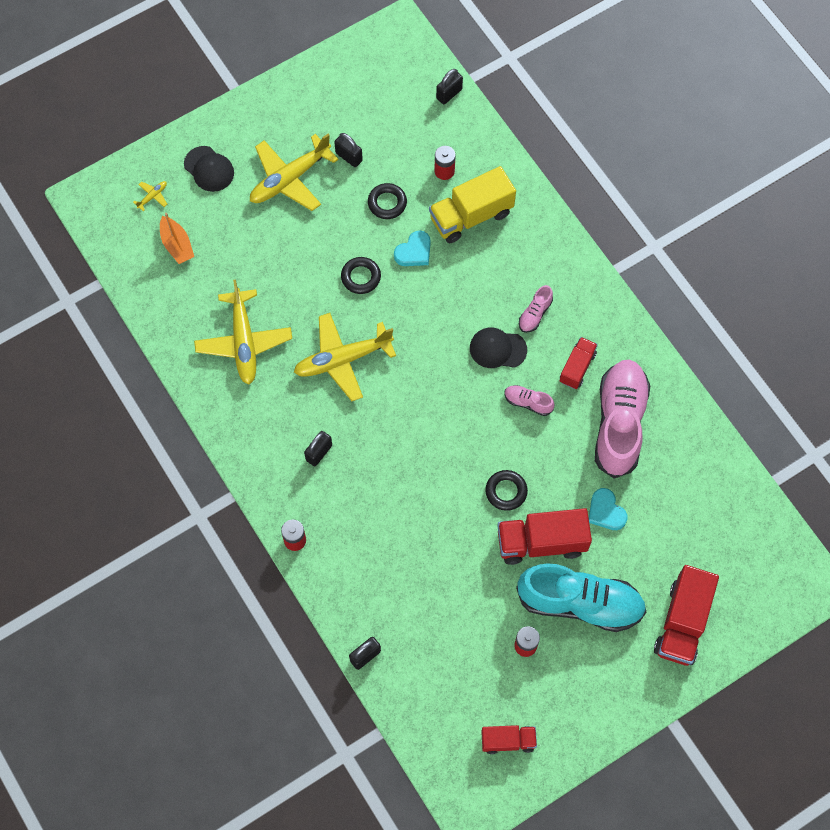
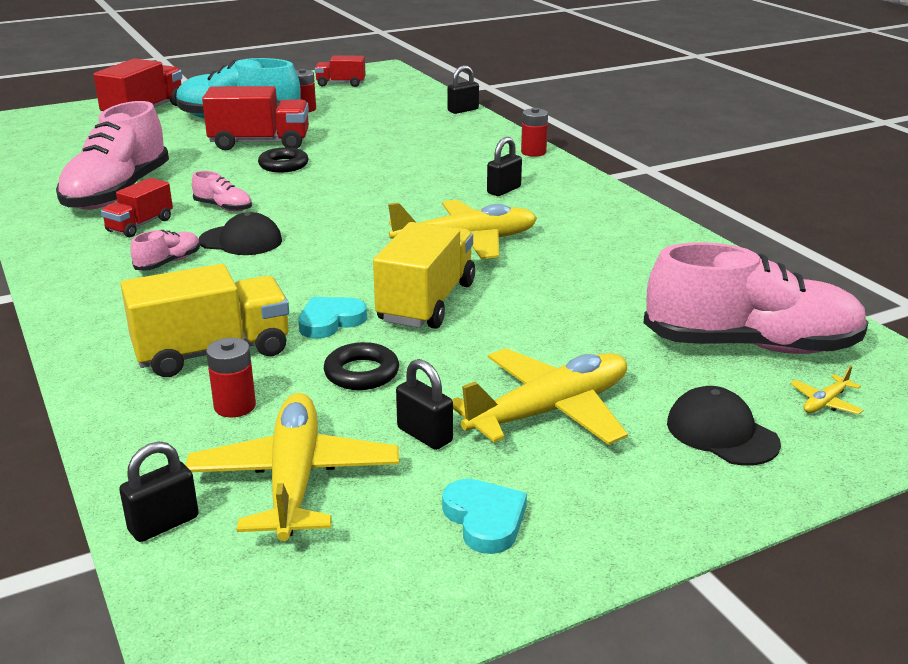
camera: 175 degrees left, 40 degrees down
(177, 245) = (751, 346): orange boat -> pink shoe
(244, 342) = (613, 259): yellow plane -> yellow plane (294, 479)
(361, 277) = (427, 302): black ring -> yellow truck
(606, 511) = (177, 153): turquoise heart -> turquoise heart (485, 519)

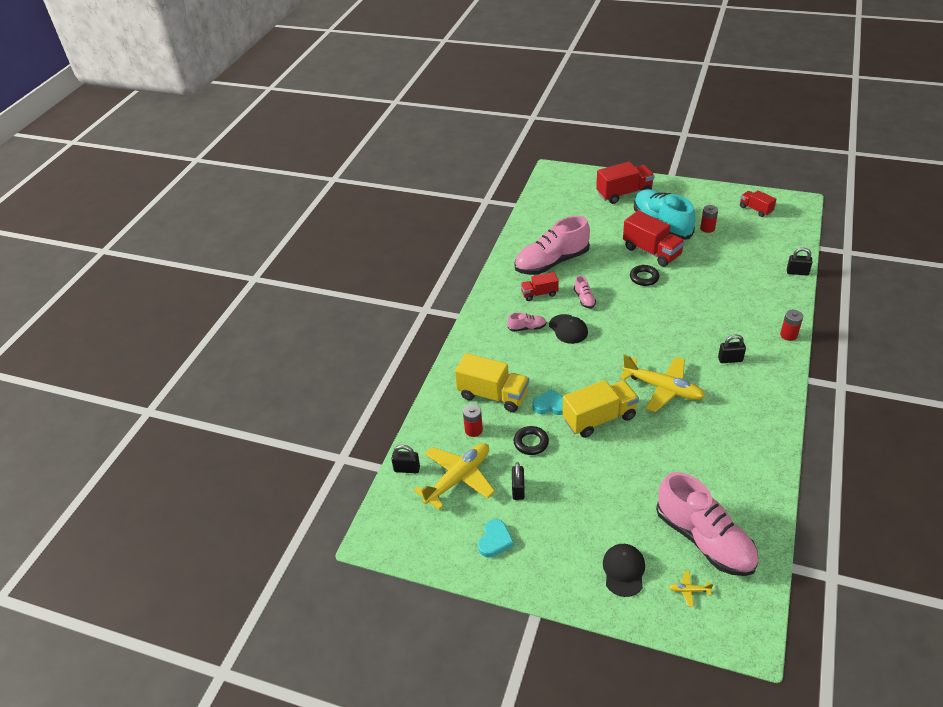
camera: 50 degrees right, 15 degrees up
(550, 411) = (574, 511): yellow plane -> none

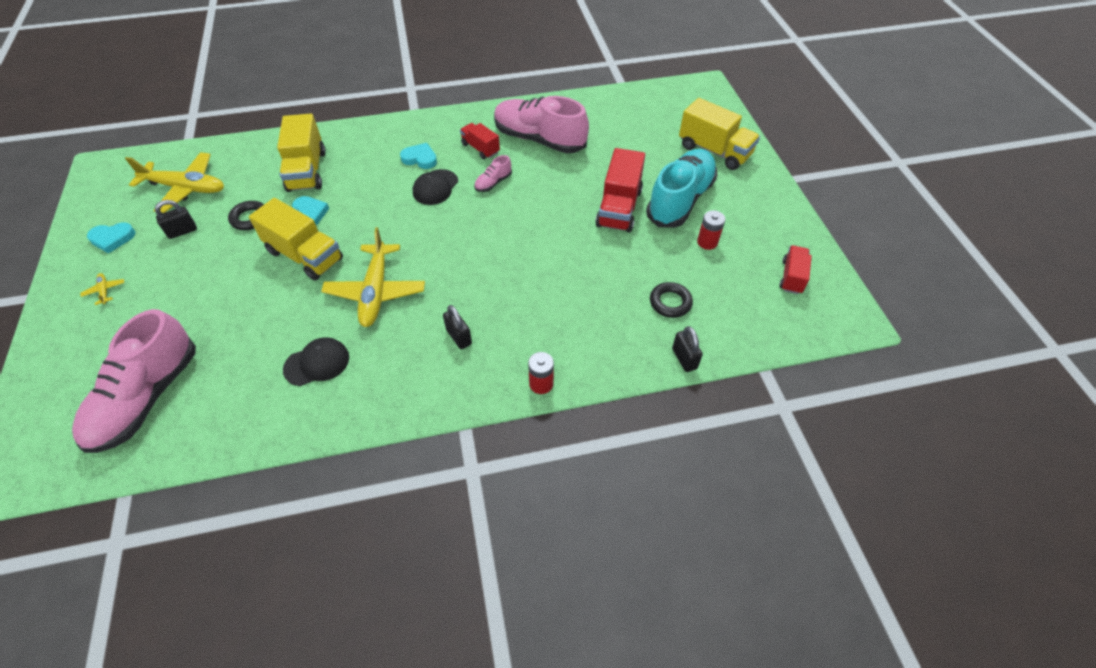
camera: 55 degrees right, 10 degrees up
(407, 469) = (188, 154): black padlock -> none
(473, 430) = (253, 175): red battery -> none
(527, 328) = (420, 158): pink shoe -> turquoise heart
(623, 570) = (90, 343): black cap -> black cap (317, 363)
(624, 193) = (714, 151): red truck -> yellow truck
(644, 278) = (564, 216): black ring -> black ring (670, 302)
(689, 590) = (70, 405): yellow plane -> yellow plane (105, 291)

